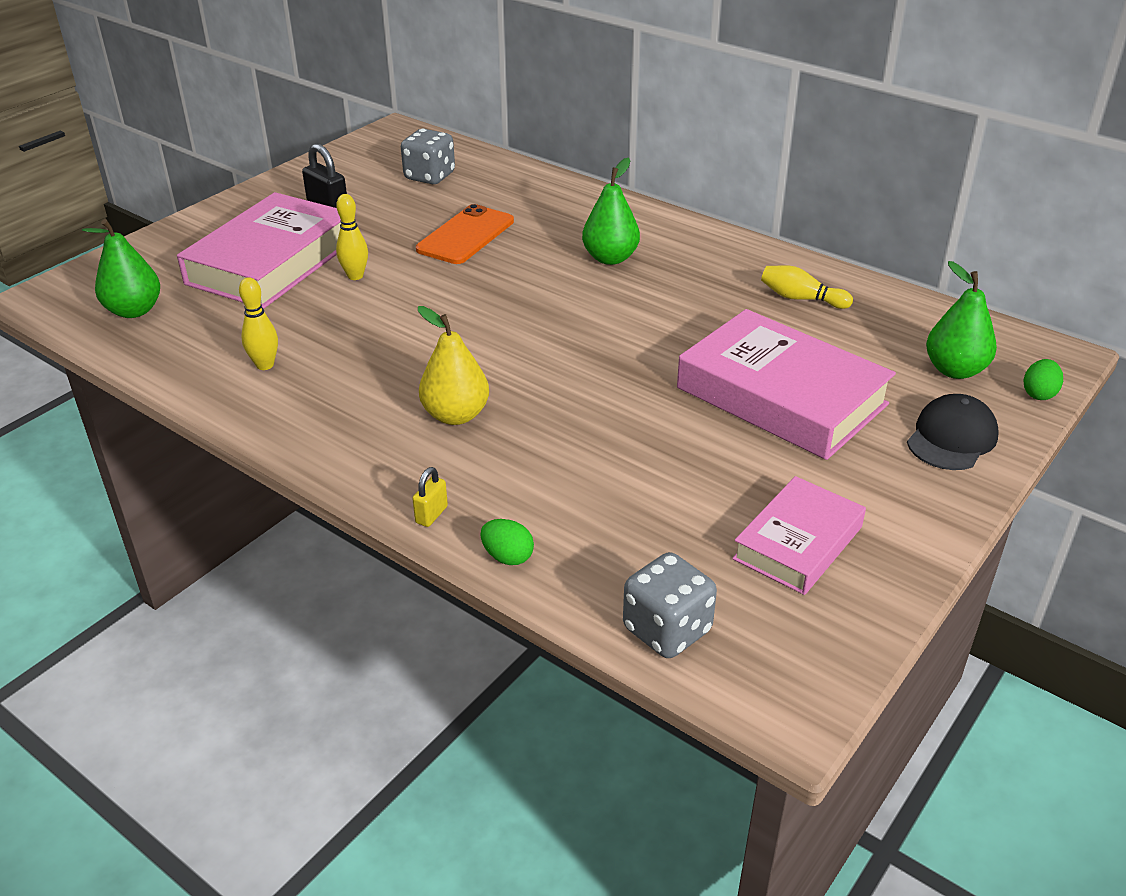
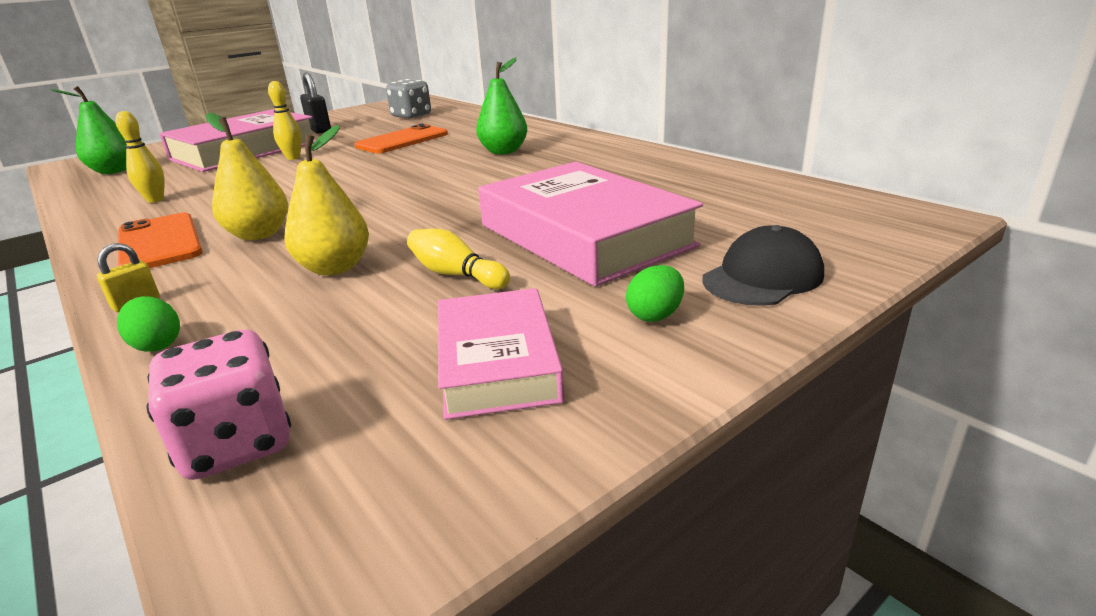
camera: 15 degrees right, 10 degrees down
(357, 434) = (159, 243): none -> orange phone
(580, 456) = (335, 268): none -> yellow pear
(667, 630) = (237, 443): grey dice -> pink dice
(798, 543) = (497, 362): pink book -> pink book turned 60 degrees counterclockwise
(801, 298) = (656, 175): yellow bowling pin -> yellow bowling pin (456, 274)
(955, 370) = (793, 224): green pear -> none
(1038, 394) = (892, 246): green egg -> green egg (655, 315)

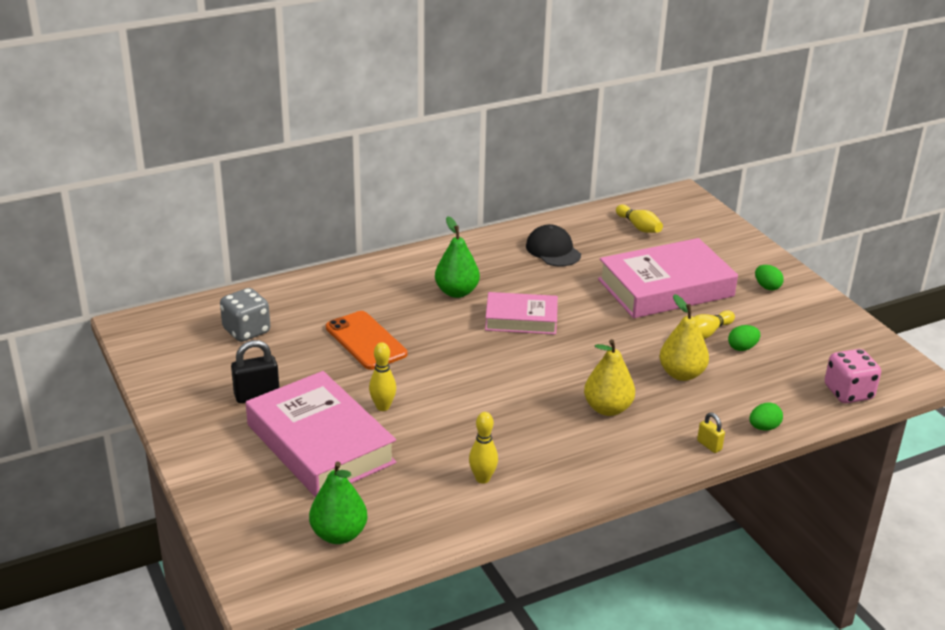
camera: 80 degrees left, 5 degrees up
(159, 243) = (603, 455): orange phone -> none
(416, 307) = (742, 348): none -> green egg
(497, 362) = (799, 330): pink book -> pink book (521, 319)
(758, 202) = (639, 227): none -> yellow bowling pin
(762, 277) = (737, 253): black cap -> black cap (553, 250)

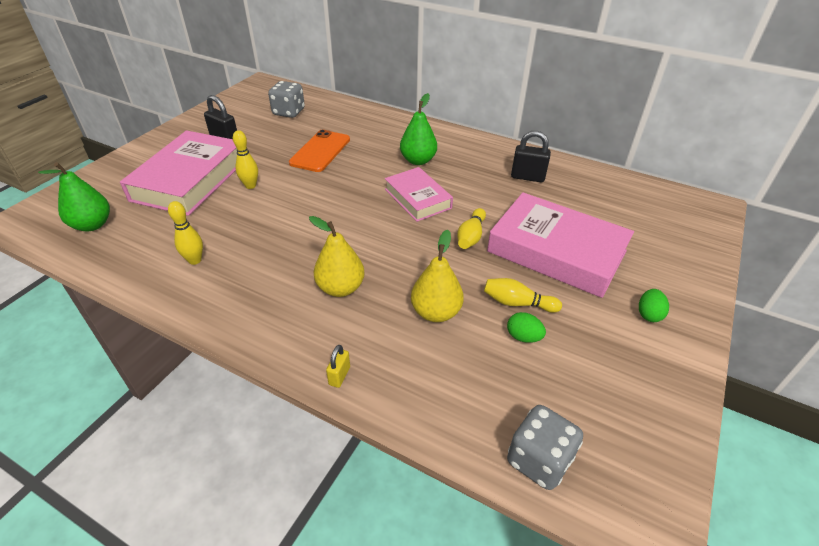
camera: 55 degrees right, 10 degrees up
(553, 250) = (527, 177): black cap -> black padlock
(639, 227) = (624, 203): yellow bowling pin -> yellow bowling pin (471, 236)
(764, 427) = (404, 407): green egg -> none
(848, 393) = (539, 460): pink dice -> grey dice

